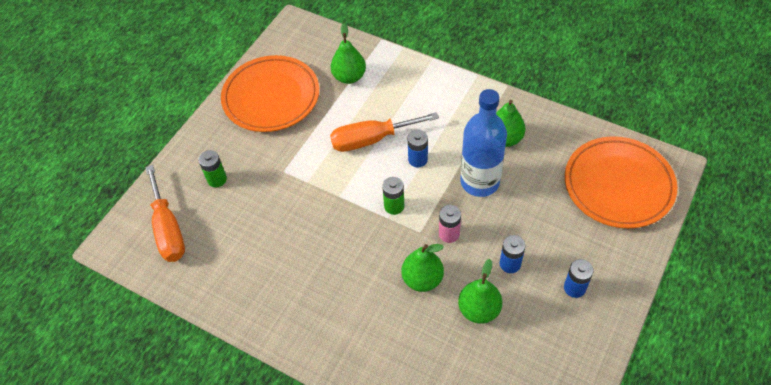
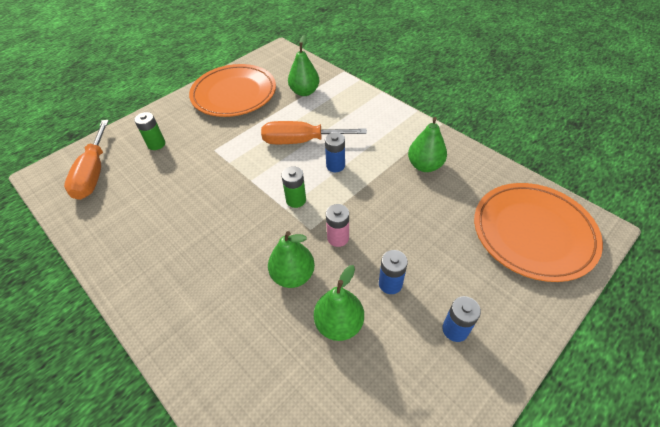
camera: 15 degrees right, 5 degrees down
(480, 182) = (387, 197): blue bottle -> none

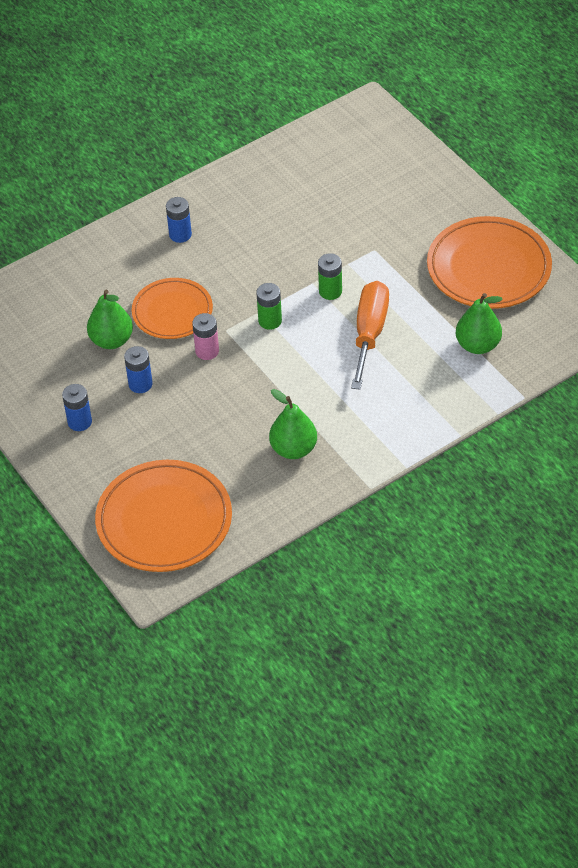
camera: 100 degrees right, 0 degrees up
(94, 173) = (359, 148): orange screwdriver -> none
(156, 144) = (397, 196): green battery -> green battery (330, 291)
(293, 275) = (172, 312): green pear -> orange plate
(335, 165) = (316, 362): blue battery -> blue battery (180, 234)

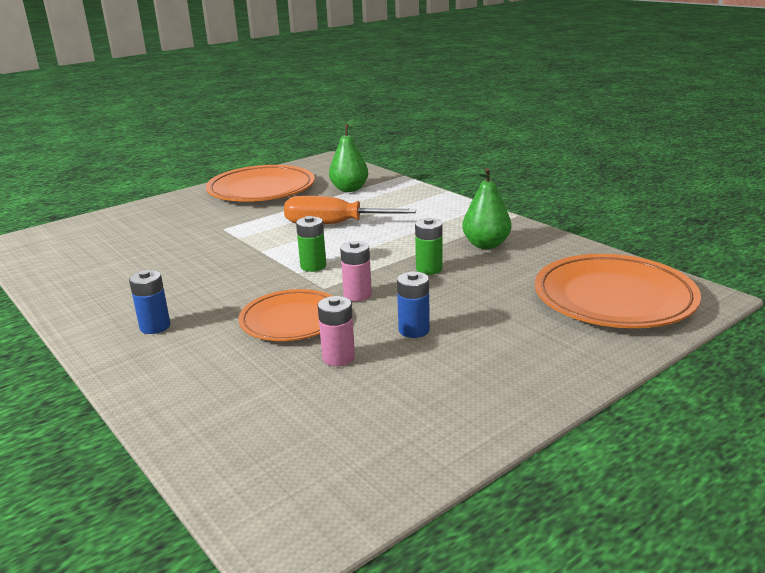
camera: 95 degrees left, 25 degrees down
(79, 422) = (488, 367): blue battery -> none
(111, 340) = (338, 357): green pear -> pink battery
(330, 291) = (275, 242): green battery -> green battery (429, 269)

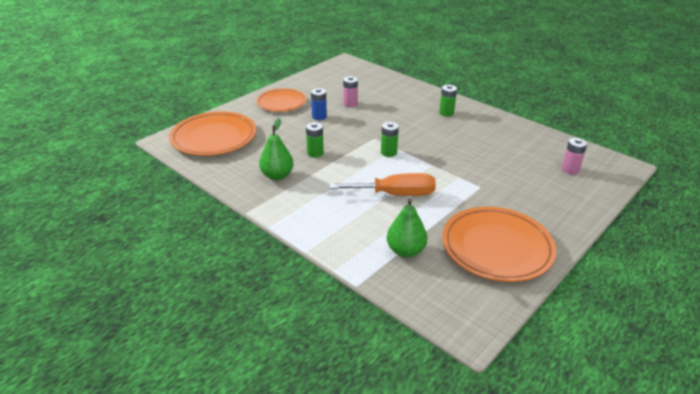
camera: 170 degrees right, 10 degrees up
(155, 327) = (446, 113): blue battery -> green battery
(291, 320) = (381, 119): orange plate -> orange plate (281, 103)
(357, 295) = (353, 134): pink battery -> pink battery (570, 169)

